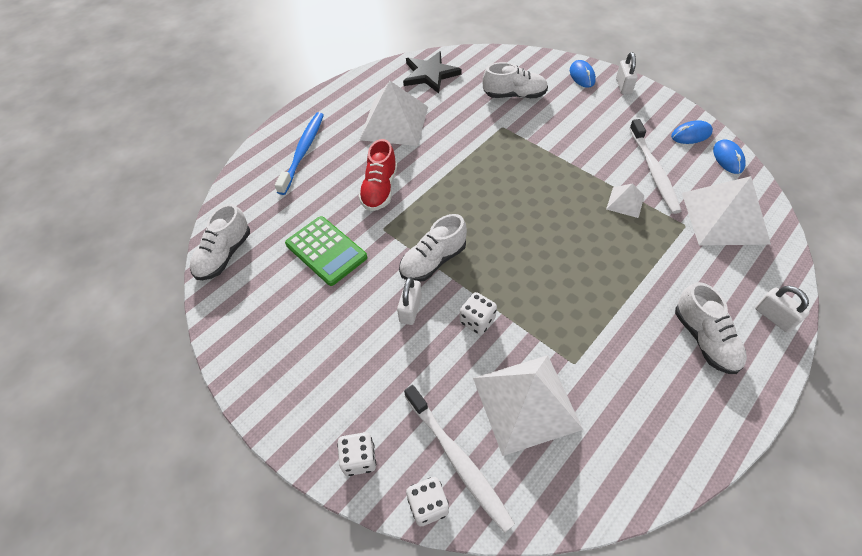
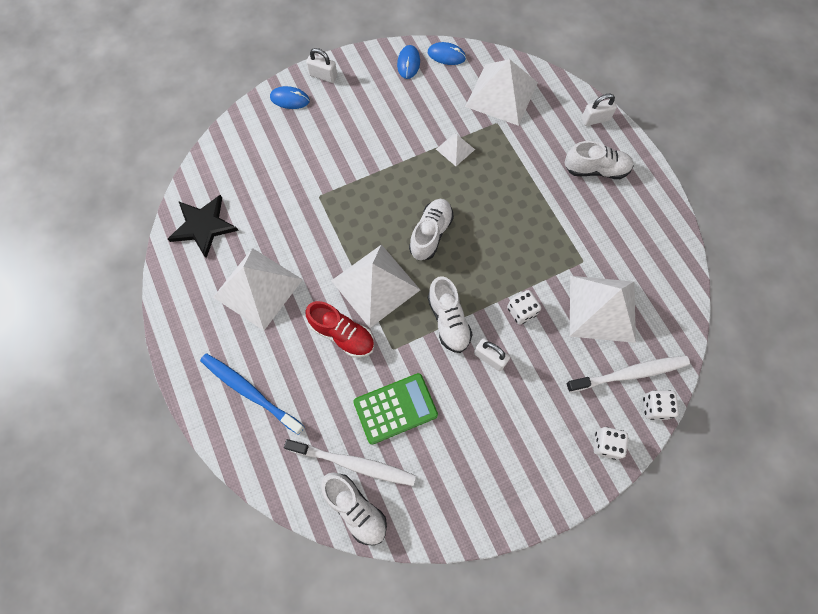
camera: 70 degrees left, 15 degrees up
(439, 194) = (375, 285): none -> white pyramid
(514, 95) = (282, 166): white shoe -> white shoe (430, 234)
(654, 172) = (434, 112): white toothbrush -> white toothbrush (354, 463)

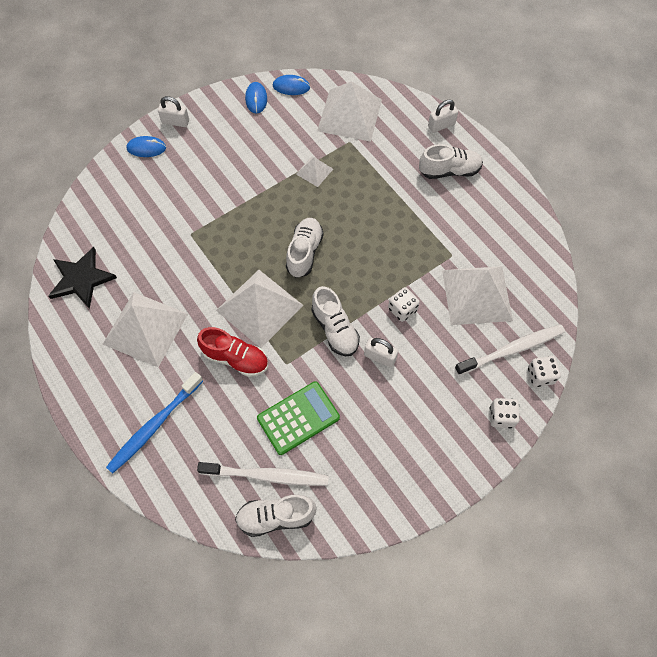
camera: 10 degrees left, 5 degrees down
(249, 391) = (154, 426): blue toothbrush -> blue toothbrush turned 75 degrees counterclockwise
(355, 509) = (276, 517): white shoe -> white shoe turned 135 degrees clockwise

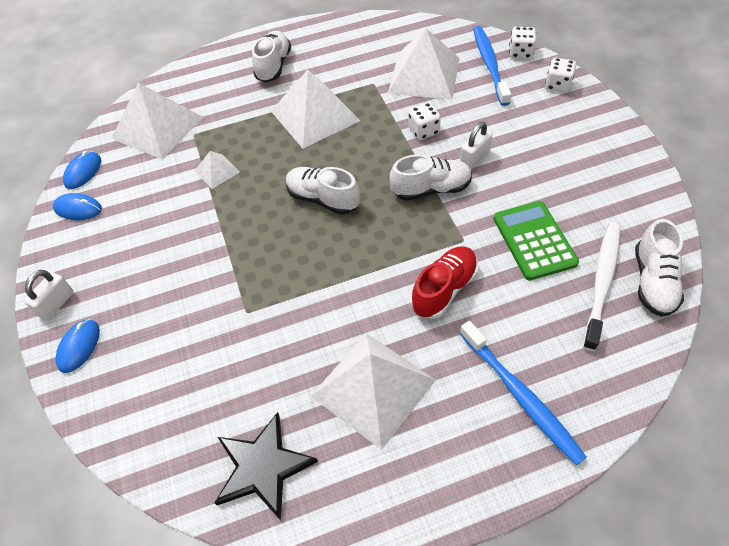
camera: 70 degrees left, 10 degrees down
(259, 307) = (381, 254): white pyramid -> white pyramid (314, 115)
(441, 125) = (215, 61): white padlock -> none
(512, 349) = (489, 64): white toothbrush -> blue toothbrush

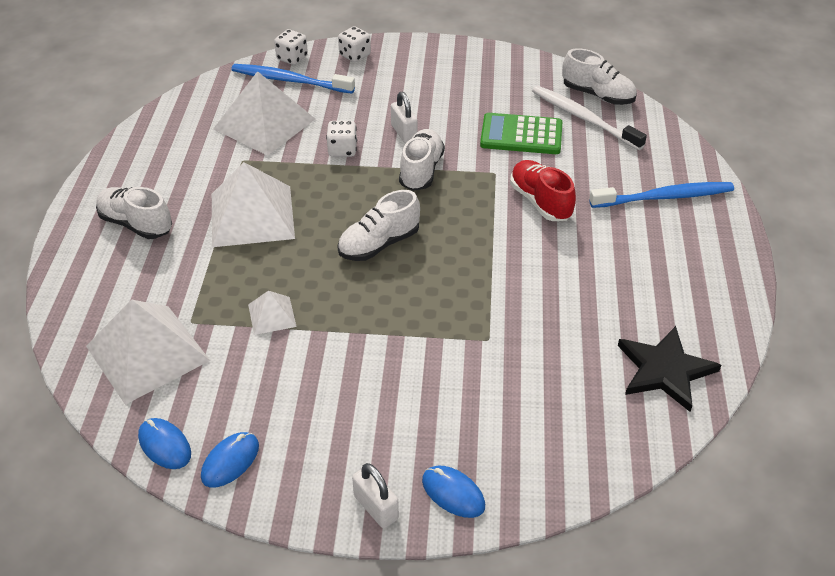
camera: 70 degrees left, 10 degrees down
(373, 387) = (617, 276): white pyramid -> none

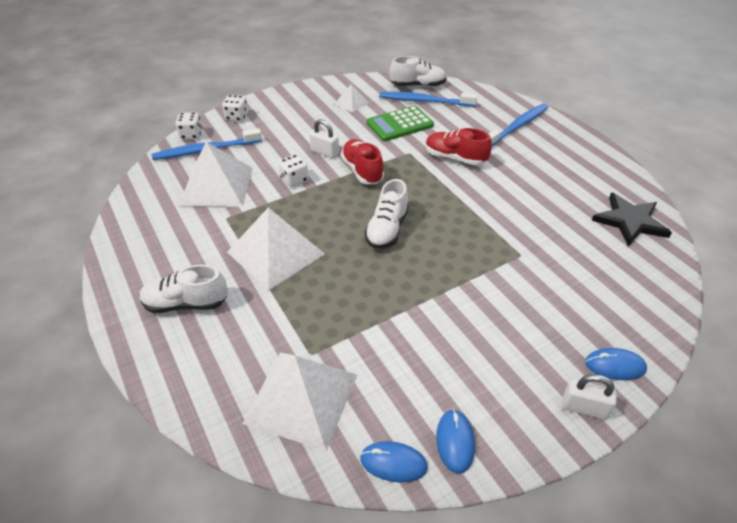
camera: 35 degrees left, 0 degrees up
(272, 315) = (367, 315): white pyramid -> white pyramid (351, 103)
(421, 171) = (362, 171): white shoe -> red shoe
(583, 118) = (424, 101): white toothbrush -> blue toothbrush

